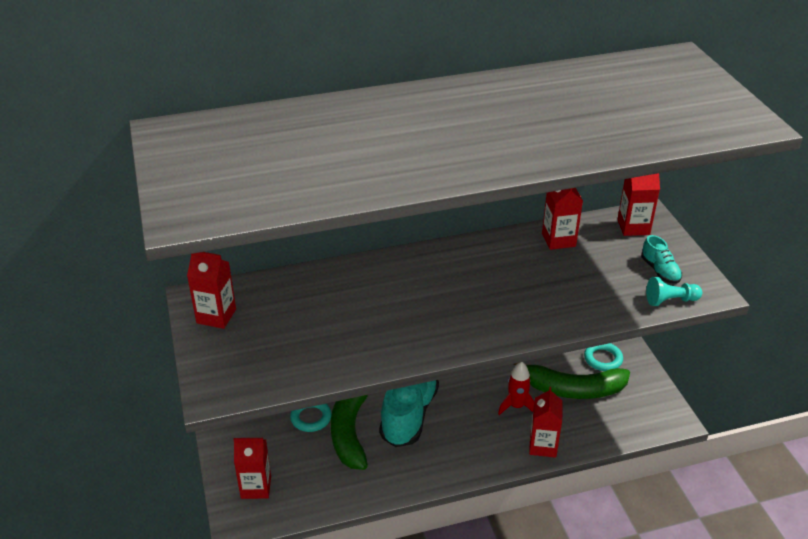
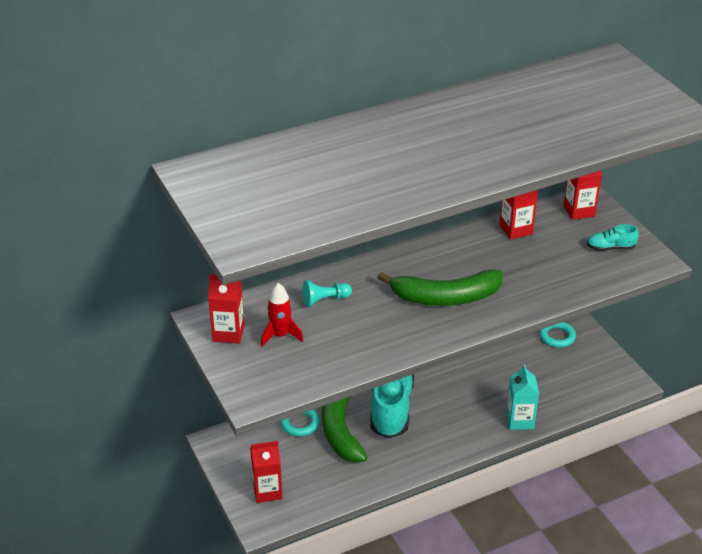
camera: 10 degrees left, 0 degrees up
(516, 406) = (488, 389): red rocket -> red rocket (280, 335)
(543, 446) = (520, 420): red carton -> turquoise carton
(573, 389) = (536, 367): green banana -> green banana (446, 297)
(660, 271) = (610, 248): turquoise shoe -> turquoise shoe turned 120 degrees clockwise
(670, 300) = (625, 273): turquoise pawn -> turquoise pawn (325, 300)

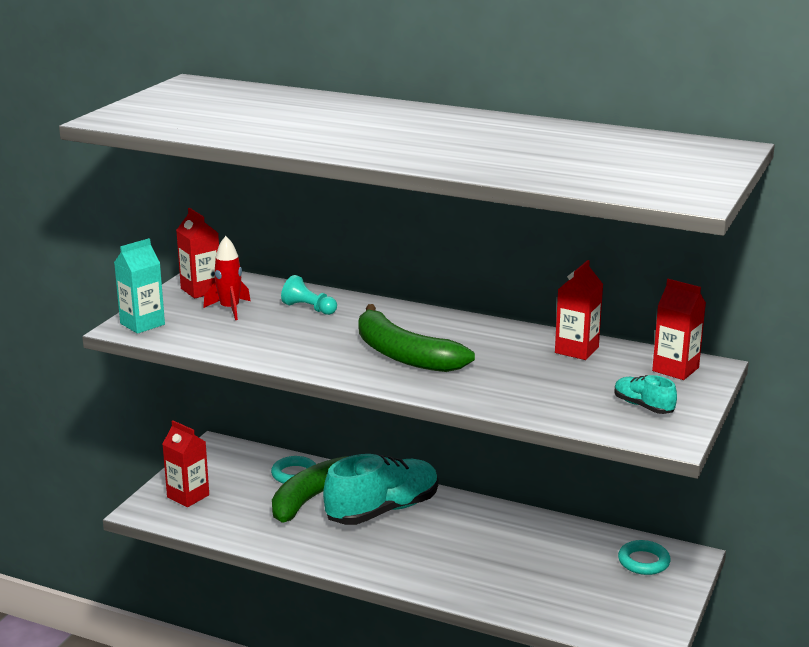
camera: 50 degrees right, 15 degrees down
(520, 420) = (475, 592): turquoise carton -> turquoise carton (142, 324)

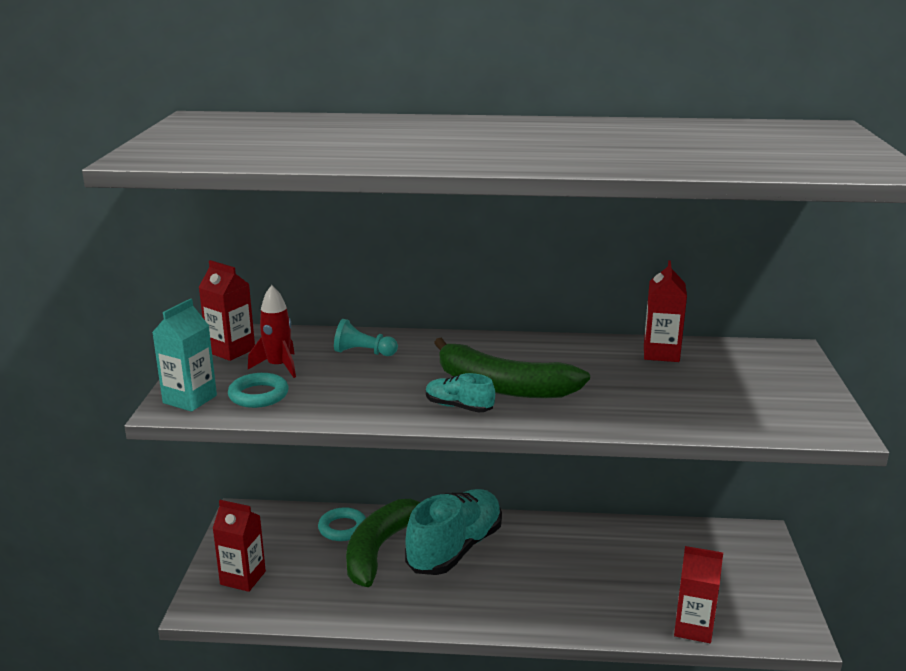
camera: 20 degrees left, 0 degrees up
(643, 406) = (777, 400): turquoise shoe -> turquoise shoe (459, 407)
(643, 561) = (727, 548): turquoise ring -> turquoise ring (258, 395)
(675, 369) = (765, 357): red carton -> red carton (693, 628)

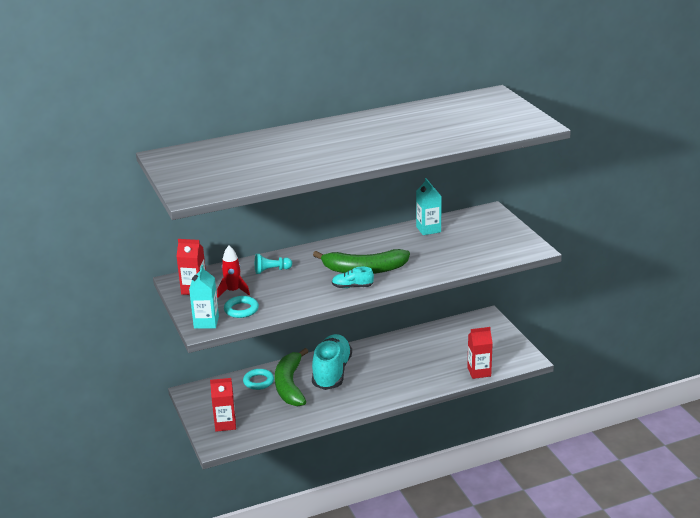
camera: 25 degrees left, 5 degrees up
(661, 353) = (428, 229): red carton -> turquoise carton

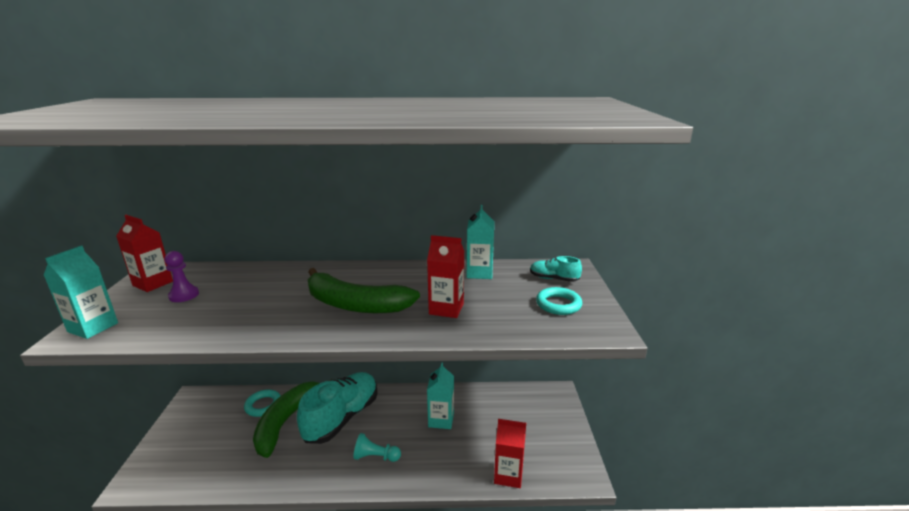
camera: 20 degrees right, 5 degrees down
(225, 424) = (175, 453): red carton -> red carton (446, 309)
(233, 291) = (184, 295): red rocket -> purple pawn
(241, 309) = (154, 321): turquoise ring -> turquoise ring (558, 304)
(271, 270) = (256, 281): turquoise pawn -> turquoise pawn (375, 457)
(352, 287) = (314, 324): turquoise shoe -> turquoise shoe (553, 279)
(409, 354) = (441, 420): none -> turquoise carton

